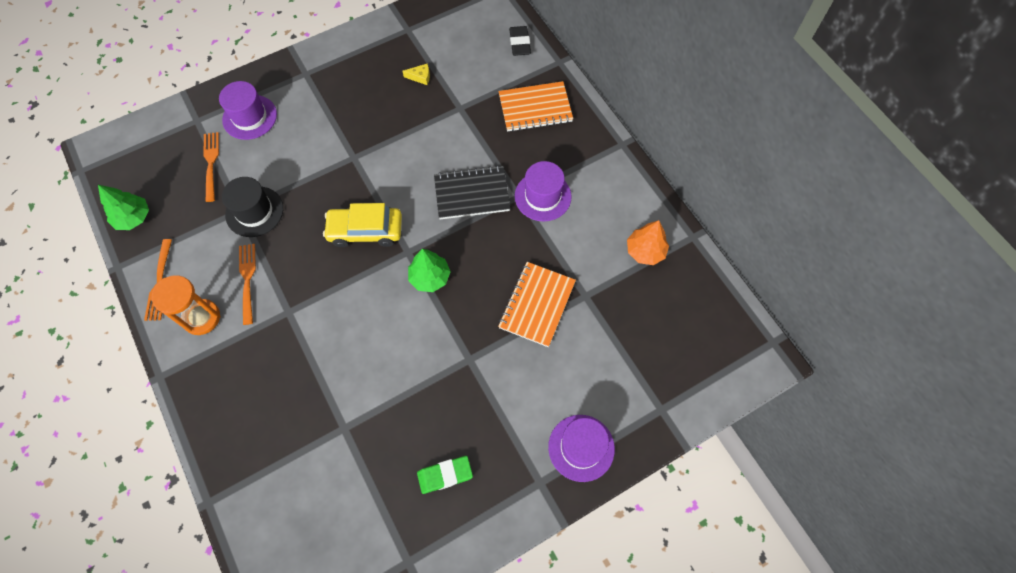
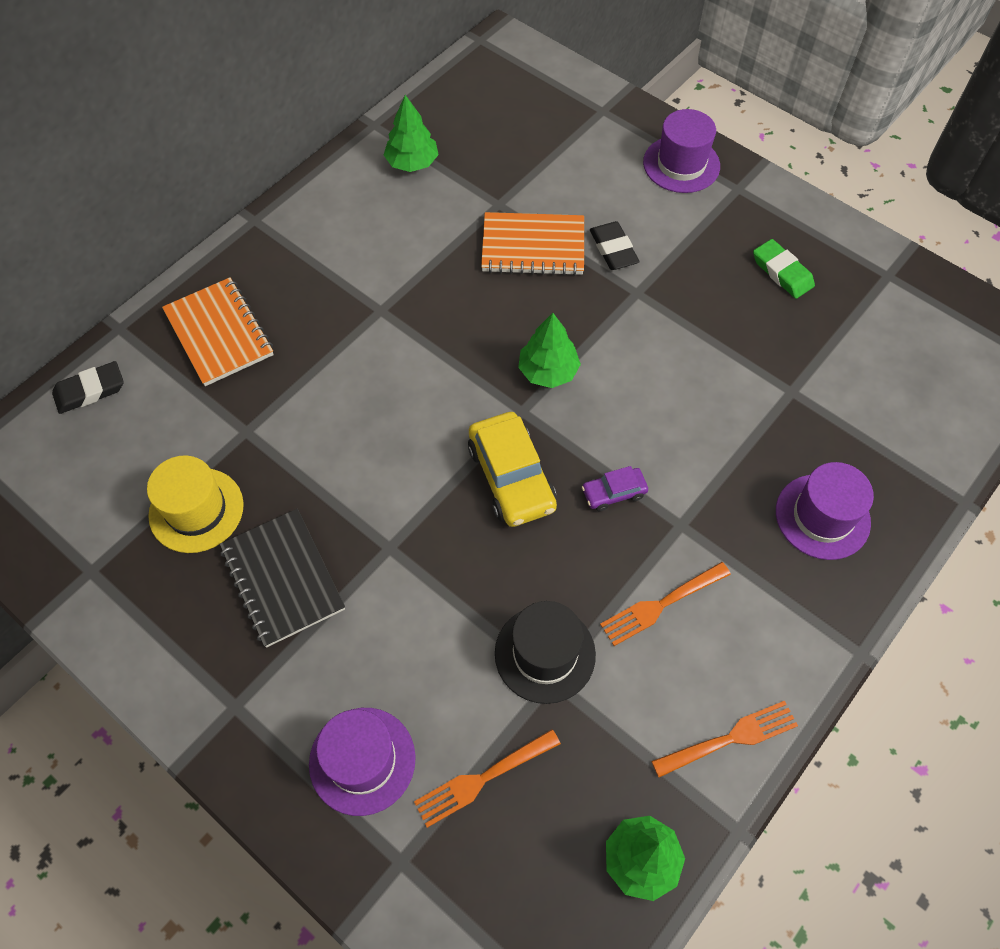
camera: 110 degrees left, 5 degrees down
(202, 318) = (749, 640): orange hourglass -> none
(327, 282) = (614, 493): none -> purple car
(420, 77) = (196, 510): yellow cheese -> yellow hat
(472, 194) = (398, 365): black notebook -> black notebook (283, 578)
(514, 359) = (613, 249): none -> black eraser
(543, 196) = (371, 283): purple hat -> purple hat (822, 516)
(645, 251) = (412, 163): orange tree -> green tree

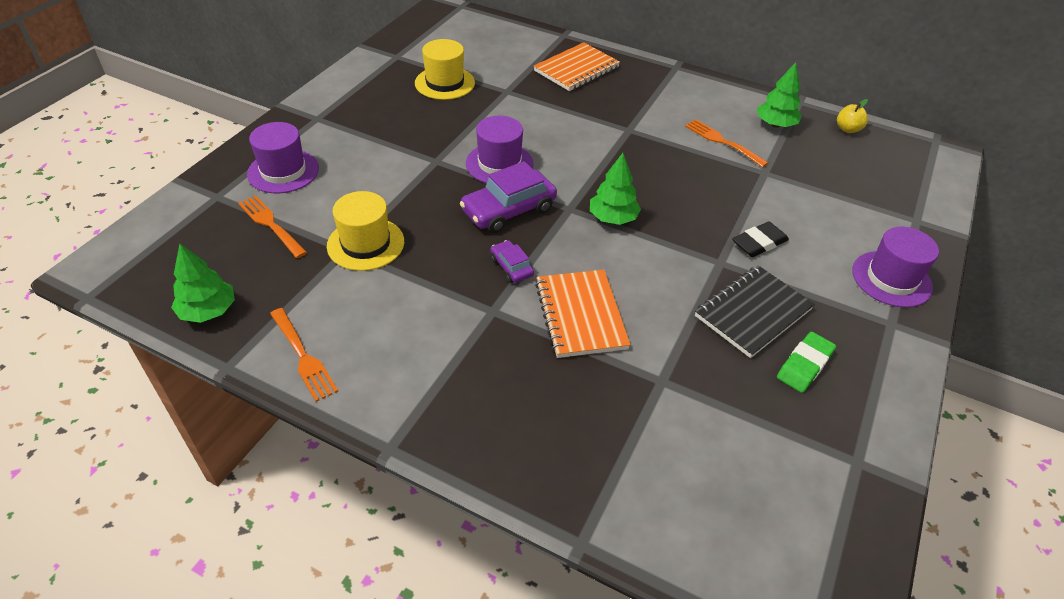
camera: 75 degrees right, 15 degrees down
(90, 390) = (515, 34): black eraser -> none
(283, 578) = (404, 122): black notebook -> black notebook (753, 313)
(439, 102) = (847, 129): none -> yellow apple
(511, 477) = (508, 210): yellow car -> purple car
(533, 246) = (732, 196): orange notebook -> orange notebook (580, 315)
(545, 654) = (365, 244): black hat -> yellow hat
(662, 604) = (417, 305): orange fork -> orange fork (723, 142)
(822, 516) = (527, 411): purple hat -> purple hat (499, 164)

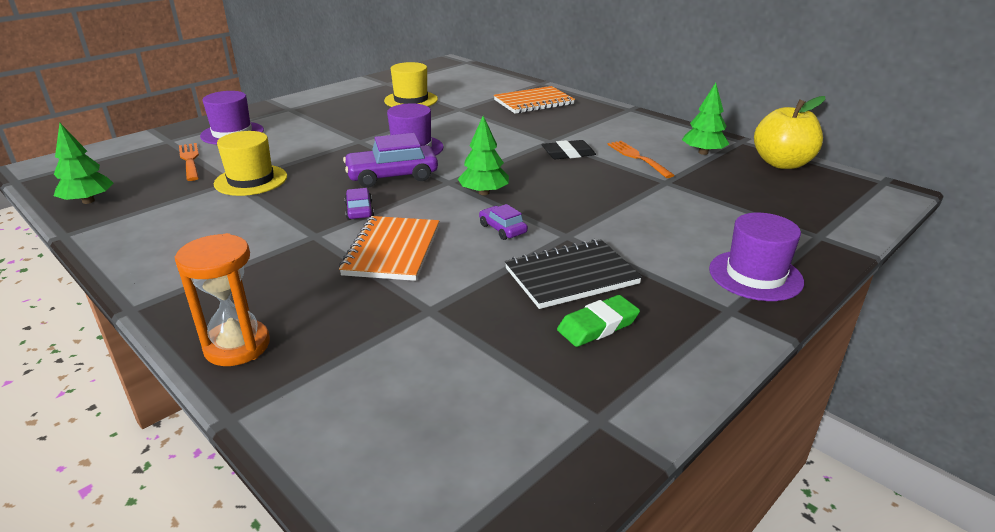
camera: 20 degrees right, 15 degrees down
(302, 356) = (127, 238): orange fork -> none
(526, 465) = (237, 346): none -> orange hourglass
(660, 265) = (502, 229): none -> purple car
(759, 243) = (620, 228): black eraser -> black eraser (568, 154)
(847, 129) = (782, 163): yellow apple -> yellow apple, size x2.06

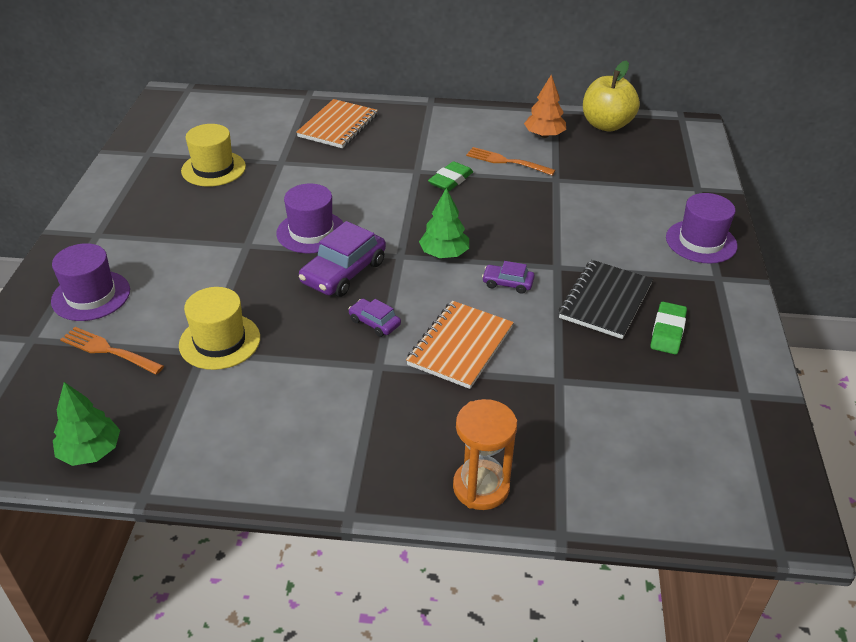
camera: 40 degrees left, 10 degrees up
(392, 251) = (460, 346): orange notebook -> orange notebook turned 60 degrees clockwise
(568, 154) = (450, 180): black eraser -> green eraser
(703, 152) = (544, 135): green tree -> orange tree

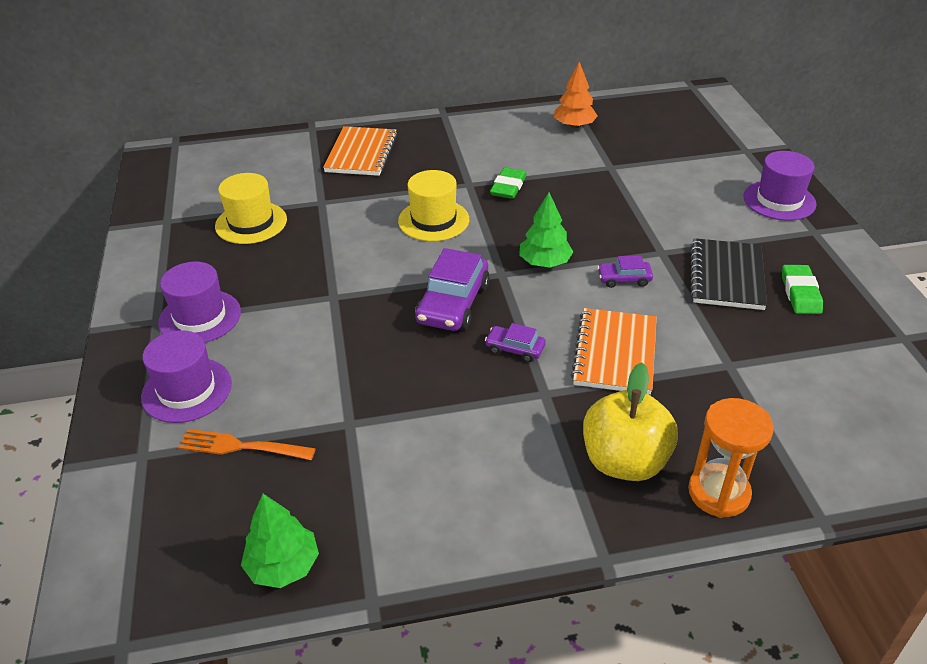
camera: 15 degrees left, 0 degrees up
(220, 341) = (361, 407): yellow hat -> yellow hat (433, 220)
(311, 232) = (395, 269): purple hat -> purple hat (200, 317)
(507, 162) = (553, 158): orange fork -> none
(606, 125) = (627, 105): yellow apple -> yellow apple (624, 461)

